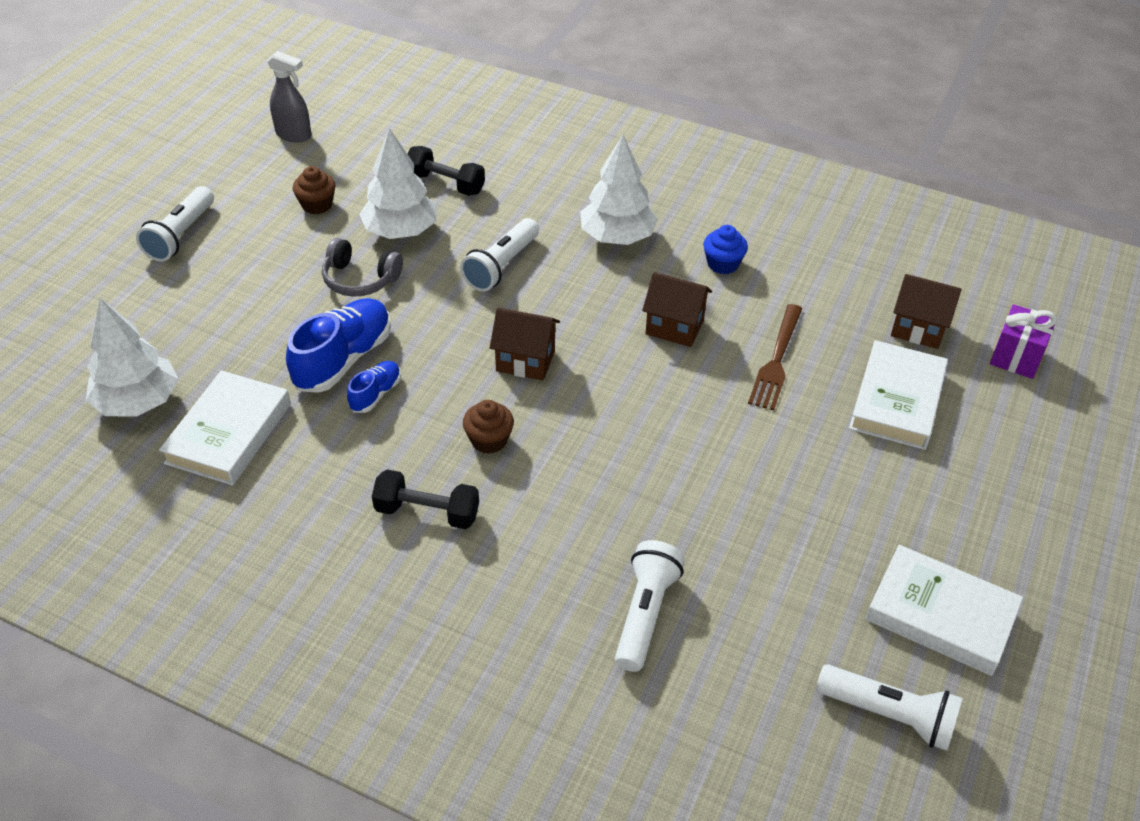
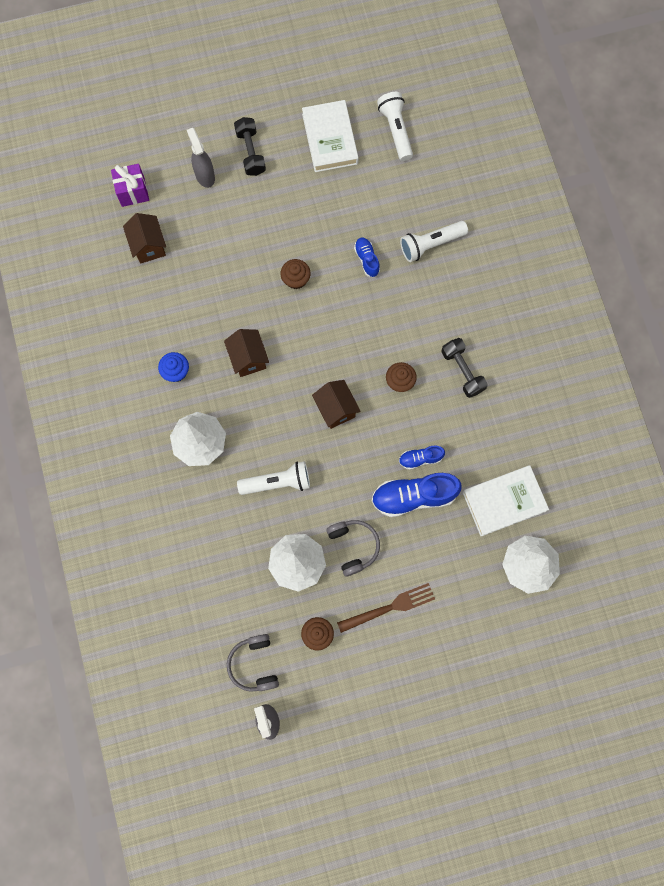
camera: 130 degrees left, 30 degrees up
(180, 235) = (409, 683): white flashlight -> none
(352, 153) = (254, 664): none -> grey headphones
(445, 184) = (235, 578): black dumbbell -> black dumbbell (250, 152)
(694, 523) = (367, 259): none -> blue shoe
(738, 432) = (296, 279): none -> brown cupcake
(776, 361) = (231, 295): brown fork -> brown fork (390, 607)
(897, 400) = (212, 225): white book -> none
(987, 437) = (205, 175): none -> grey spray bottle

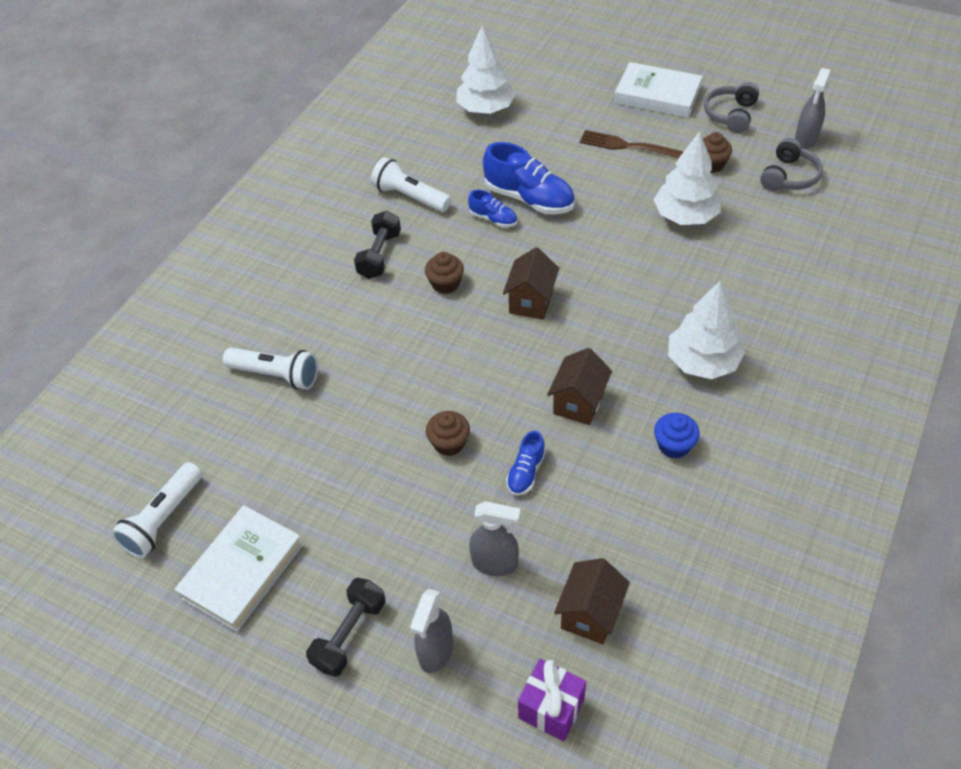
camera: 135 degrees left, 25 degrees down
(214, 235) = (495, 563): none -> grey spray bottle
(277, 482) = (648, 282): white flashlight -> white flashlight (410, 197)
(353, 546) = (620, 198): grey headphones -> grey headphones (730, 115)
(367, 259) = (354, 408): blue shoe -> blue shoe (526, 472)
(504, 501) = (456, 153): white book -> white book (657, 95)

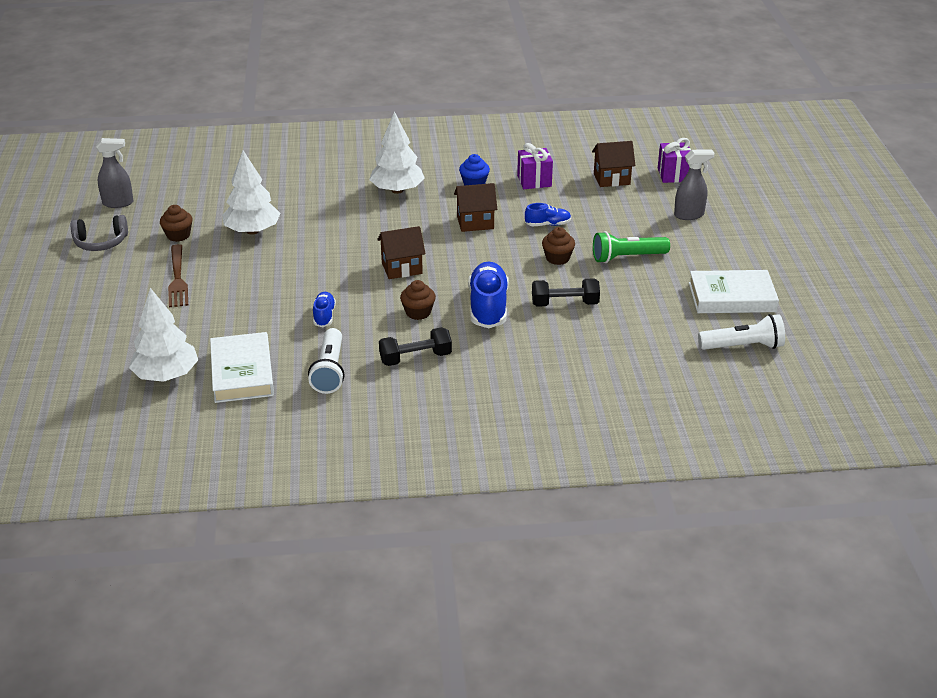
camera: 125 degrees left, 15 degrees down
(276, 375) = (584, 354): white flashlight -> none
(349, 634) = (716, 244): black dumbbell -> black dumbbell (565, 304)
(399, 513) = (627, 257): none -> green flashlight
(495, 563) = (618, 215): grey spray bottle -> none
(529, 199) = (284, 306): blue shoe -> blue shoe (488, 307)
(641, 515) = (534, 181): none -> purple gift
(657, 95) = (89, 285): white book -> white book (242, 372)
(789, 176) = (172, 200): grey headphones -> none

